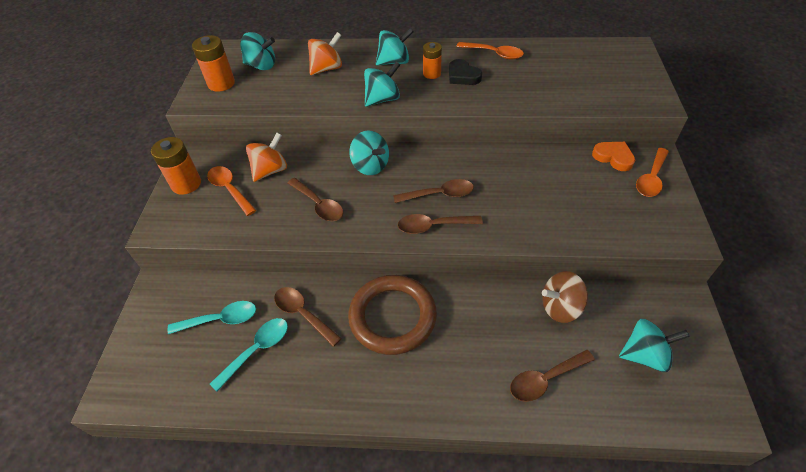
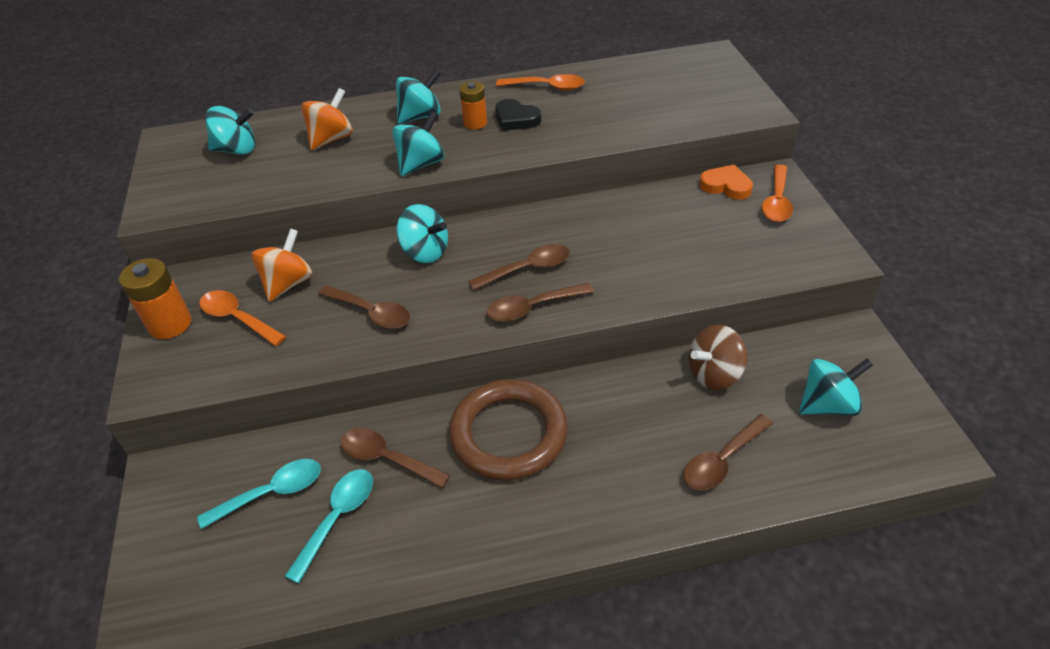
camera: 15 degrees left, 5 degrees down
(221, 83) = (186, 182): orange battery -> none

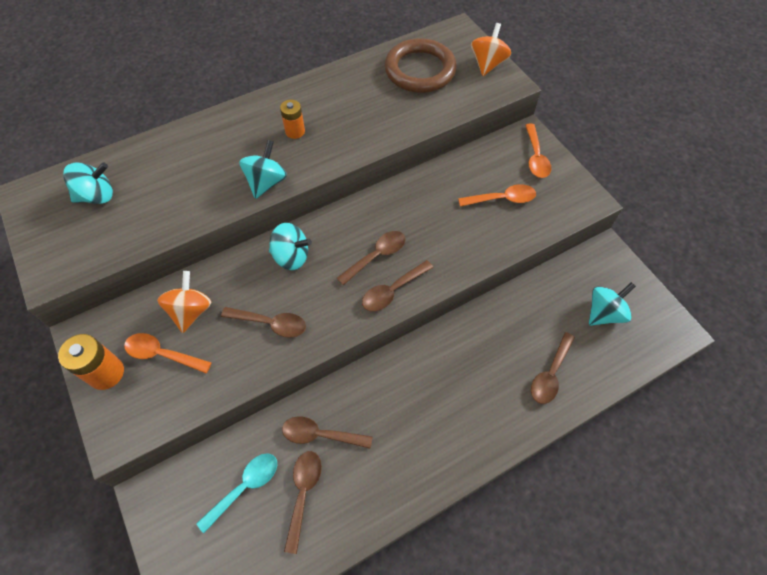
camera: 20 degrees left, 15 degrees up
(331, 139) = (178, 169): orange spinning top -> orange spinning top (487, 64)
(337, 518) = (303, 493): turquoise spoon -> brown spoon
(421, 116) = (246, 132): turquoise spinning top -> none
(509, 434) = (401, 391): brown ring -> brown ring (420, 70)
(516, 119) = (327, 122): black heart -> none
(547, 87) = (340, 84): orange spoon -> orange spoon (502, 199)
(714, 374) = (525, 306): brown spinning top -> none
(726, 186) = (496, 149): orange heart -> none

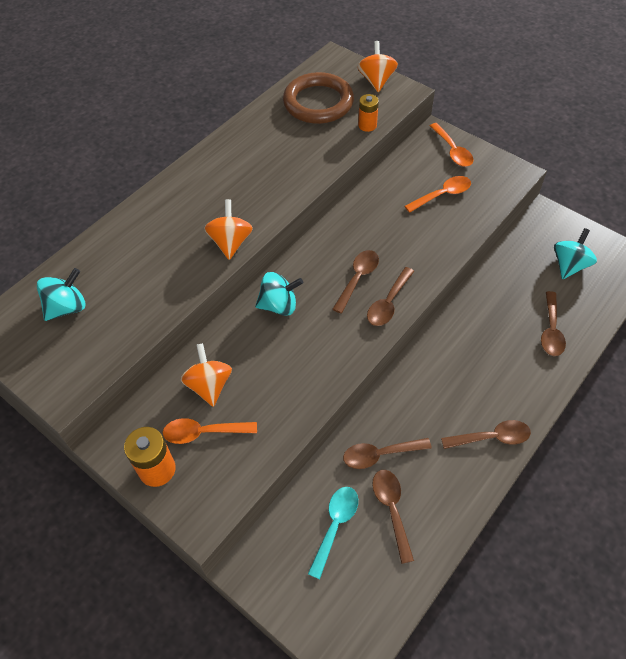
camera: 20 degrees left, 5 degrees down
(266, 182) = (230, 242): turquoise spinning top -> orange spinning top
(271, 323) = (292, 369): brown spoon -> brown spoon (491, 437)
(295, 131) = (231, 190): orange battery -> orange battery (367, 125)

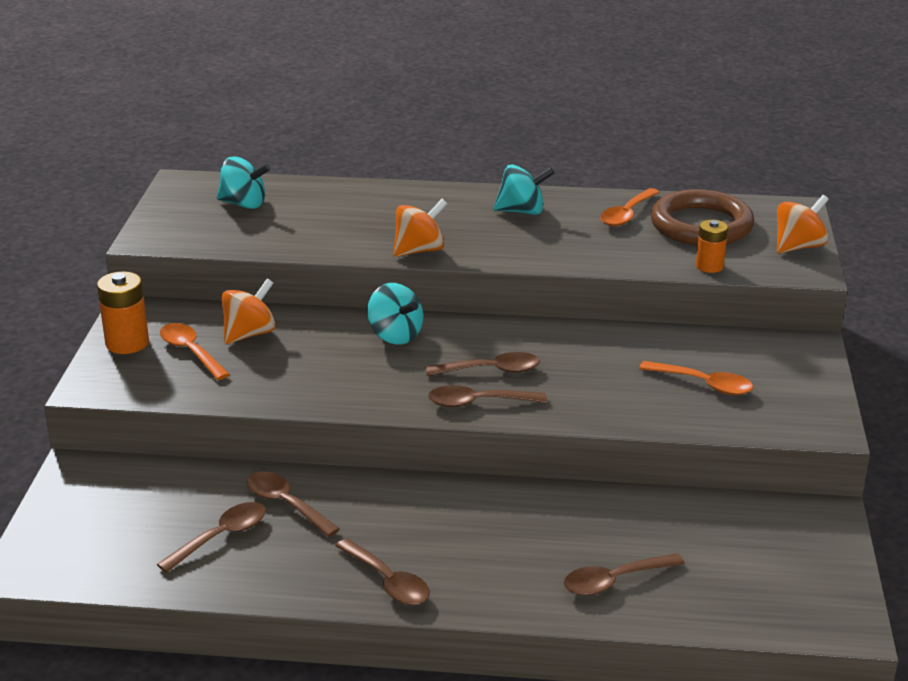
camera: 55 degrees right, 25 degrees down
(335, 525) = (169, 505): turquoise spoon -> none
(452, 151) = (795, 367): orange spoon -> orange spoon (627, 214)
(569, 265) = (755, 564): turquoise spinning top -> turquoise spinning top (522, 211)

